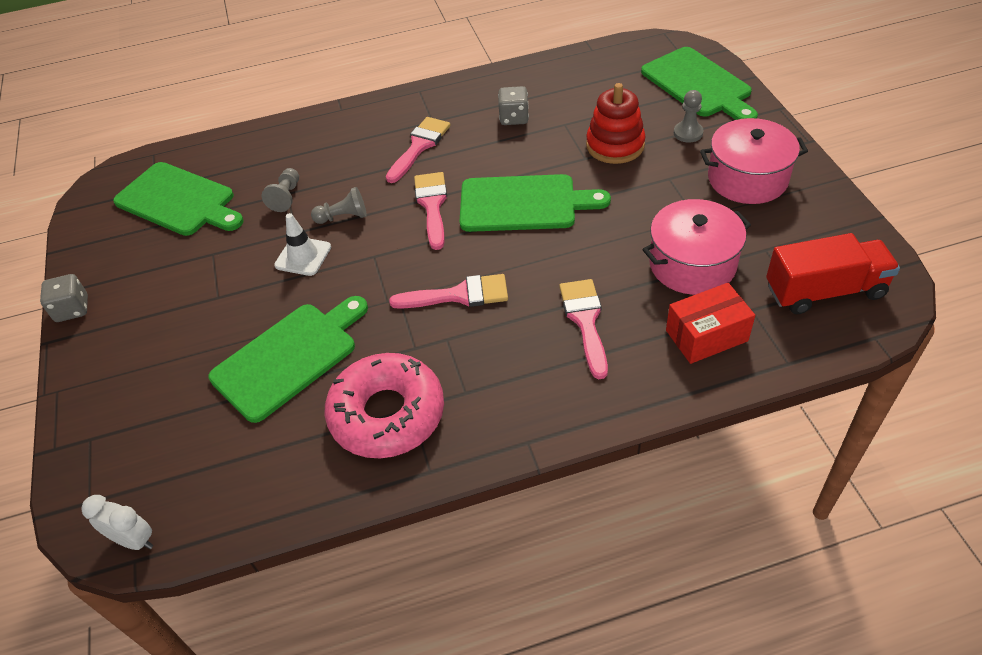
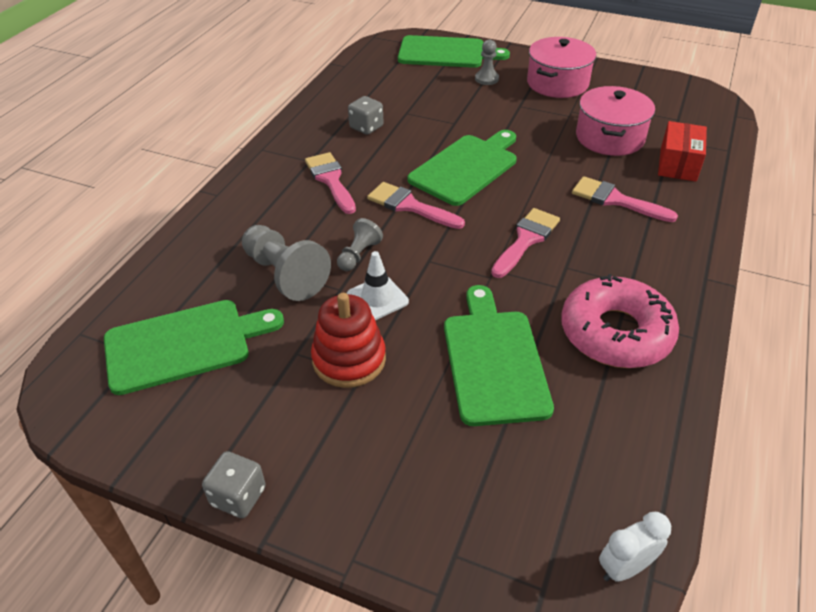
camera: 55 degrees left, 5 degrees down
(286, 197) = (285, 274): grey pawn -> grey pawn, size x1.79
(615, 145) = (459, 107): red stacking toy -> red stacking toy (349, 359)
(825, 291) = (683, 110): red truck -> none

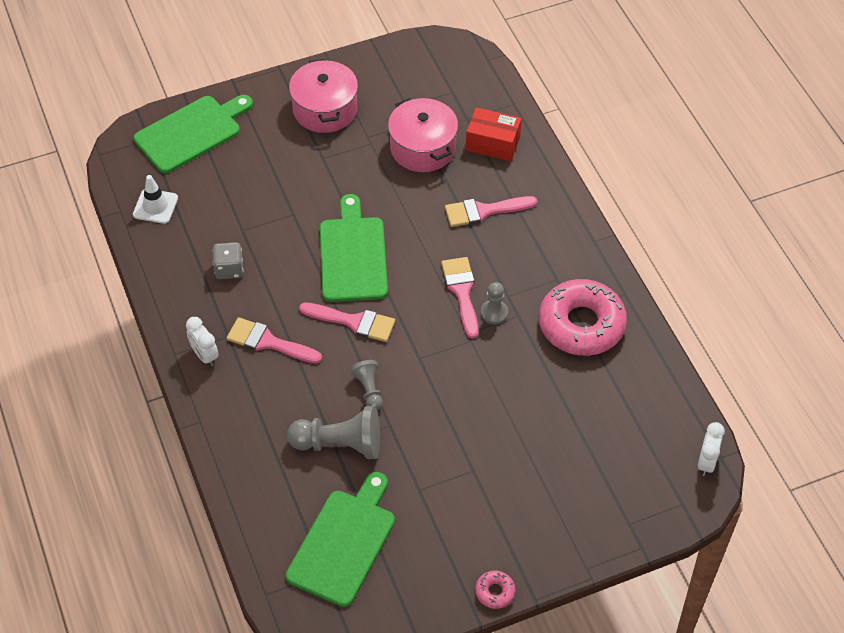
camera: 45 degrees left, 10 degrees up
(238, 496) = (495, 592): grey dice -> pink donut
(278, 162) = (204, 355): none -> white clock
(349, 359) = (454, 467): red stacking toy -> none
(377, 298) = (420, 413): white traffic cone -> white traffic cone (155, 206)
(409, 206) = (354, 322): pink brush -> pink brush turned 150 degrees counterclockwise
(486, 79) = (263, 143): grey pawn -> grey pawn (494, 313)
(493, 360) = (535, 399): green cutting board -> none
(678, 164) = (493, 143): red box -> red box turned 45 degrees counterclockwise

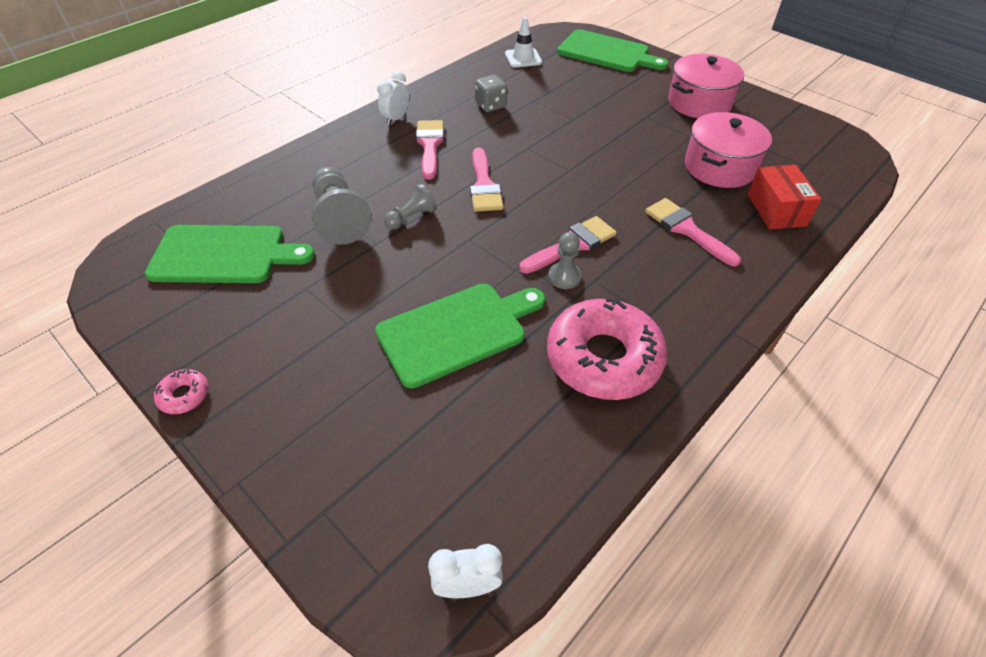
camera: 65 degrees right, 5 degrees down
(352, 255) = (558, 163): green cutting board -> green cutting board (457, 331)

